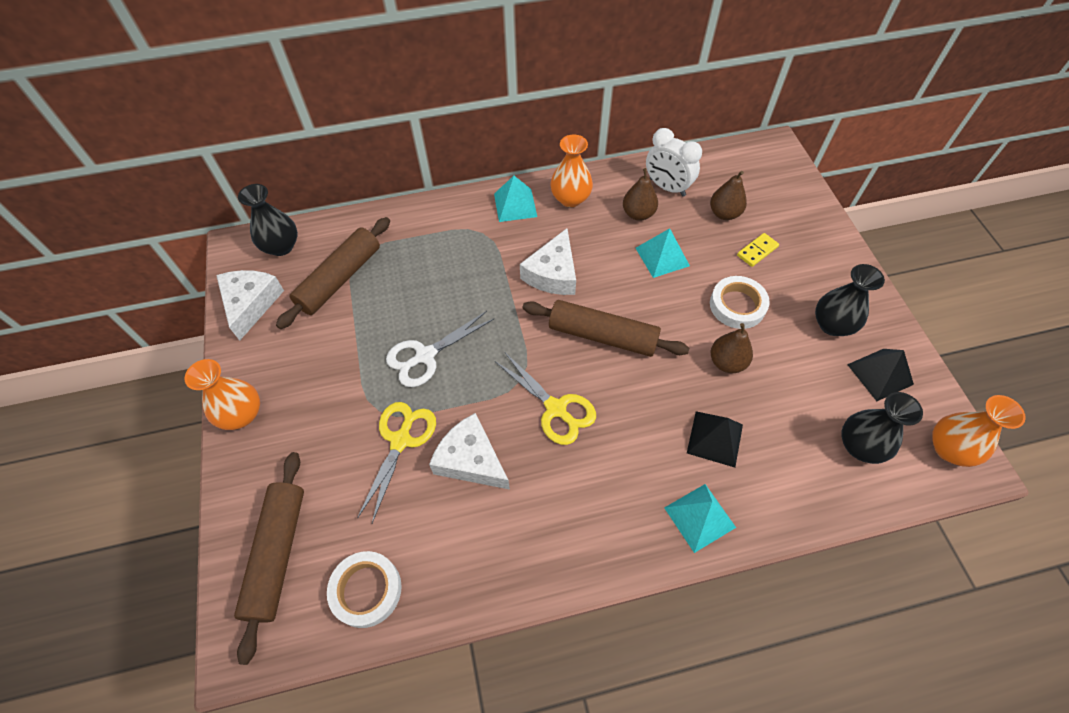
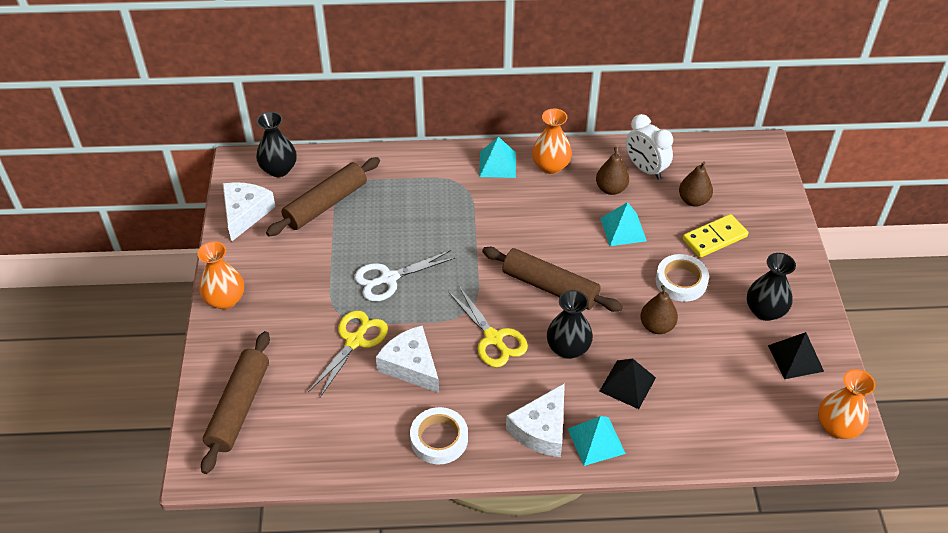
camera: 10 degrees right, 10 degrees down
(366, 590) = (306, 445): white tape -> white tape (439, 439)
(553, 274) = (518, 229): white cheese -> white cheese (541, 429)
(757, 251) = (714, 238): yellow domino -> yellow domino, size x1.55
(860, 446) = (756, 411): black vase -> black vase (568, 348)

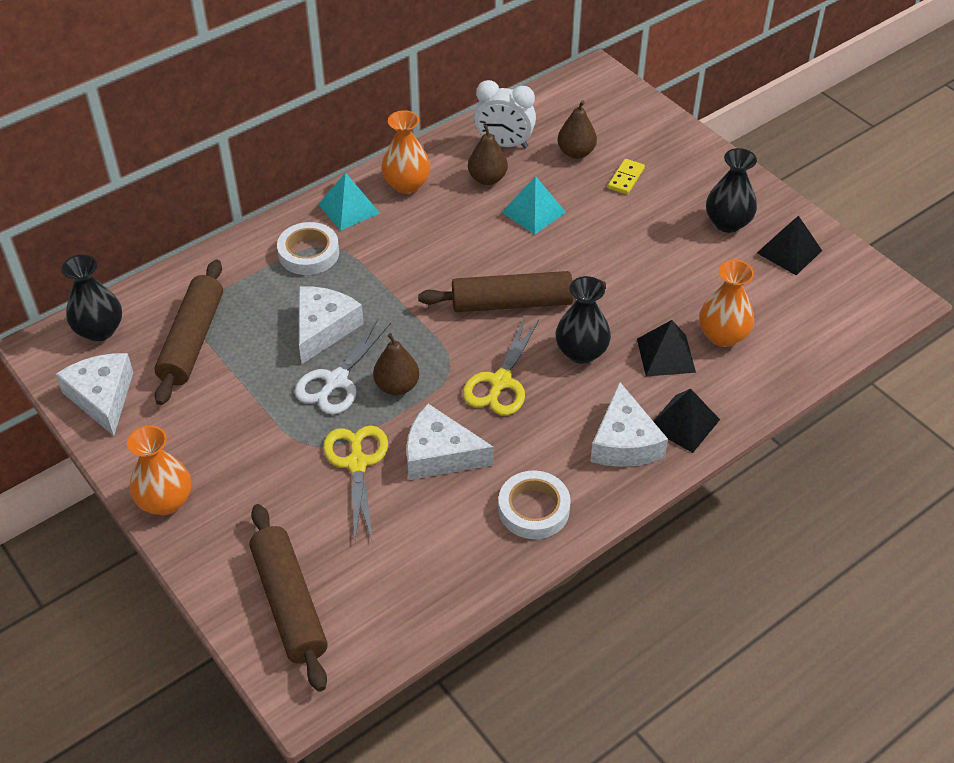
camera: 35 degrees left, 0 degrees up
(411, 238) = (323, 328): none -> white cheese
(493, 338) = (500, 382): yellow scissors -> yellow scissors turned 90 degrees clockwise
(596, 441) = (684, 423): turquoise pyramid -> black pyramid
(657, 326) = (645, 287): brown pear -> brown pear (397, 386)
(681, 281) = (630, 234): white tape -> white tape (308, 253)
(714, 238) = (626, 178): yellow domino -> yellow domino, size x0.64
(837, 427) = (874, 293): orange vase -> orange vase (722, 335)

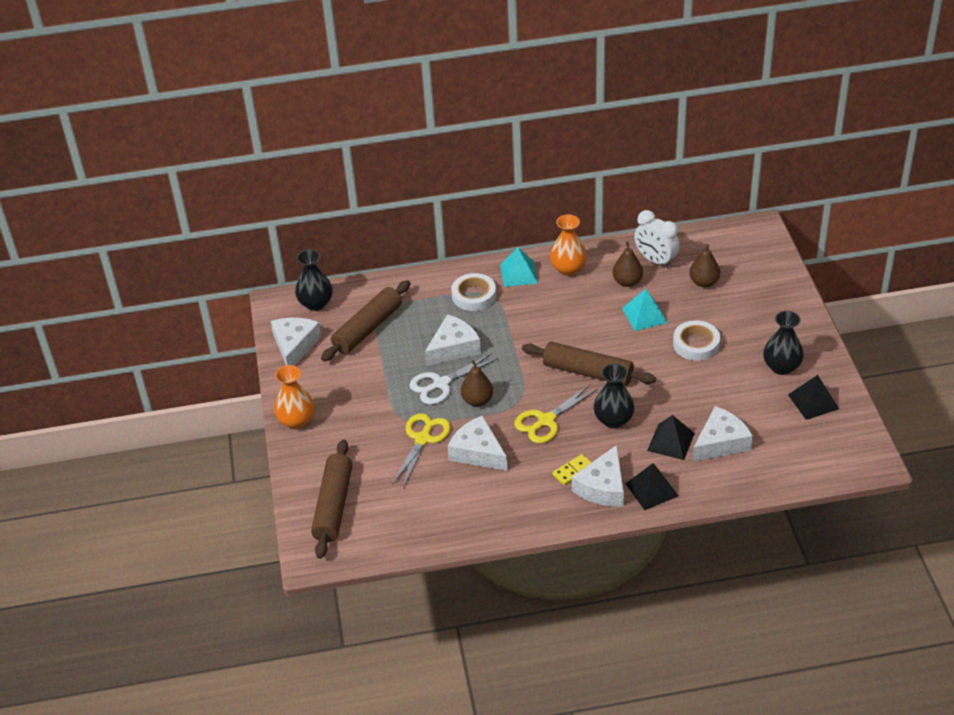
camera: 30 degrees right, 5 degrees down
(533, 509) = (515, 506): white tape -> white tape (696, 344)
(626, 178) = (728, 312): yellow domino -> yellow domino (573, 471)
(722, 335) = (721, 442): orange vase -> white cheese

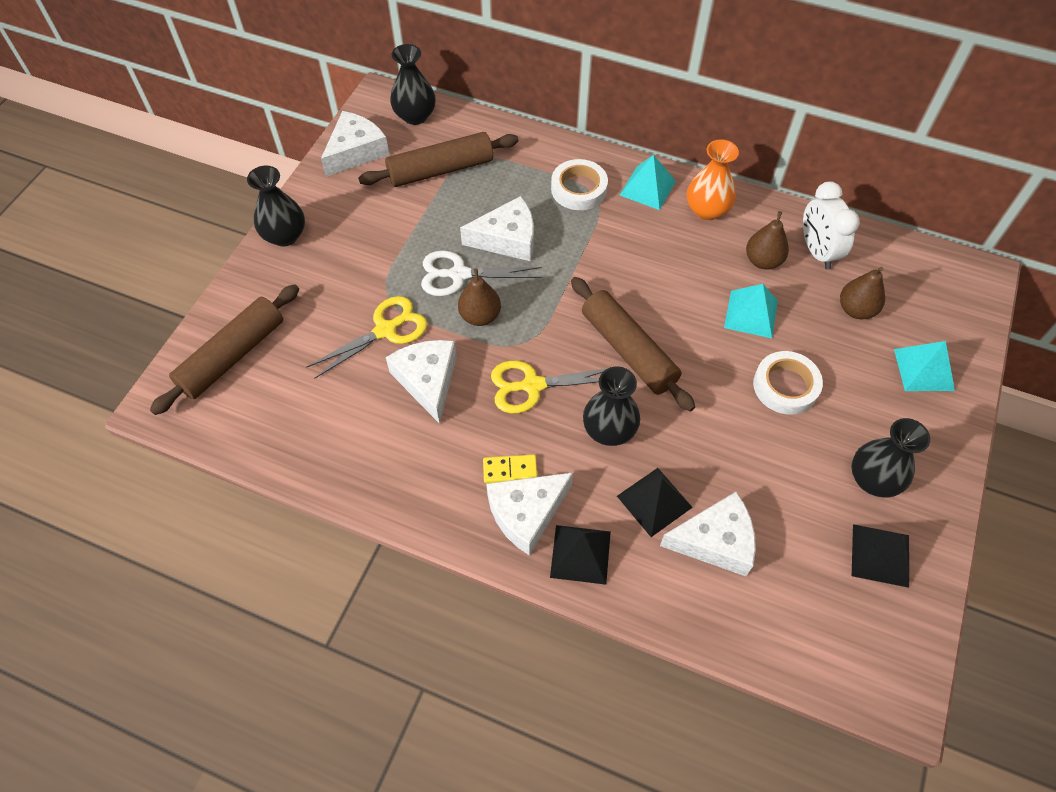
camera: 30 degrees right, 15 degrees up
(296, 420) = (285, 236): orange vase -> black vase
(766, 296) = (923, 369): none -> turquoise pyramid

